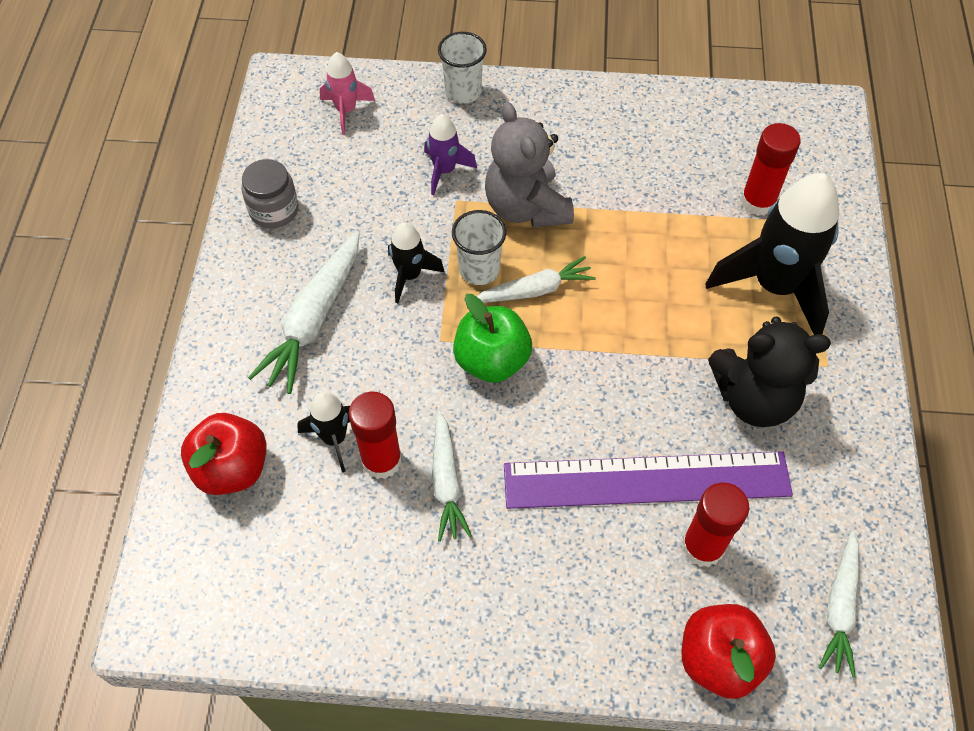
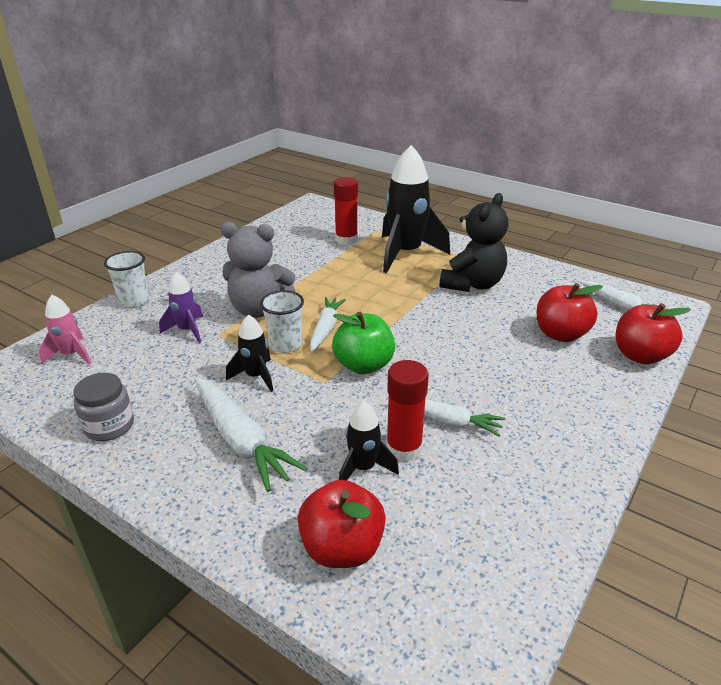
camera: 60 degrees left, 25 degrees down
(646, 480) = (502, 337): purple ruler -> none
(702, 546) = (560, 334): red glue stick -> red apple

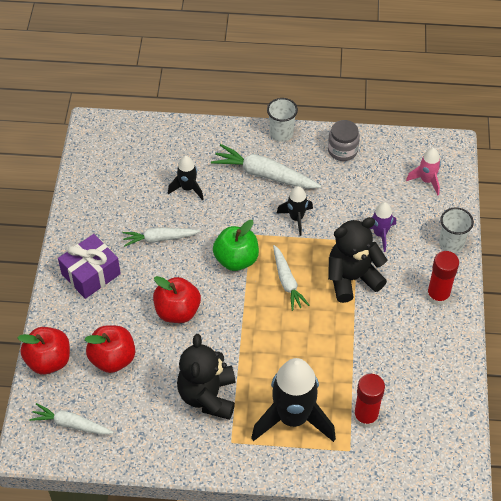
camera: 150 degrees right, 20 degrees up
(259, 310) = (352, 278): grey teddy bear -> black teddy bear
(285, 345) = (302, 253): white cup -> white cup (281, 133)
(342, 548) = (172, 147): red apple -> red apple (177, 311)
(404, 448) = (173, 209): red glue stick -> red glue stick (438, 295)
(563, 417) = (91, 274): none -> purple gift

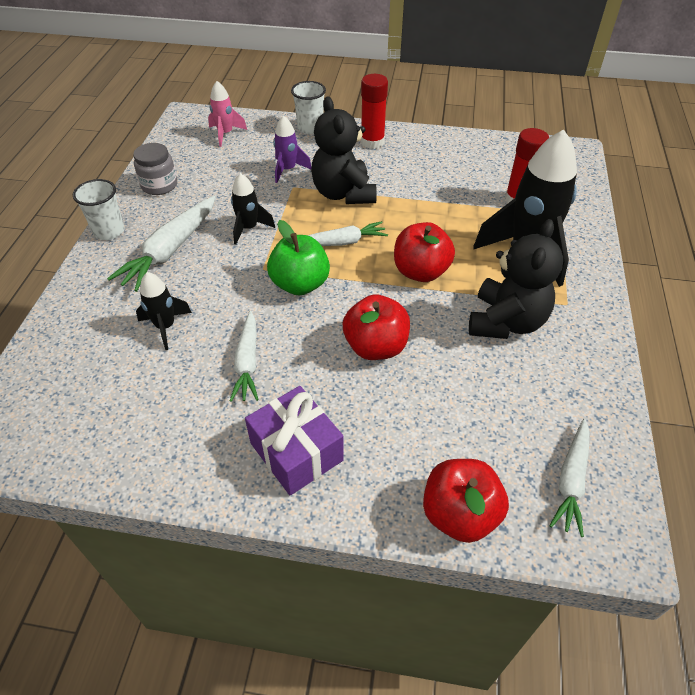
camera: 85 degrees left, 5 degrees down
(113, 359) = (453, 424): red apple -> red apple (420, 272)
(208, 396) = (506, 322): black teddy bear -> black teddy bear turned 75 degrees counterclockwise

